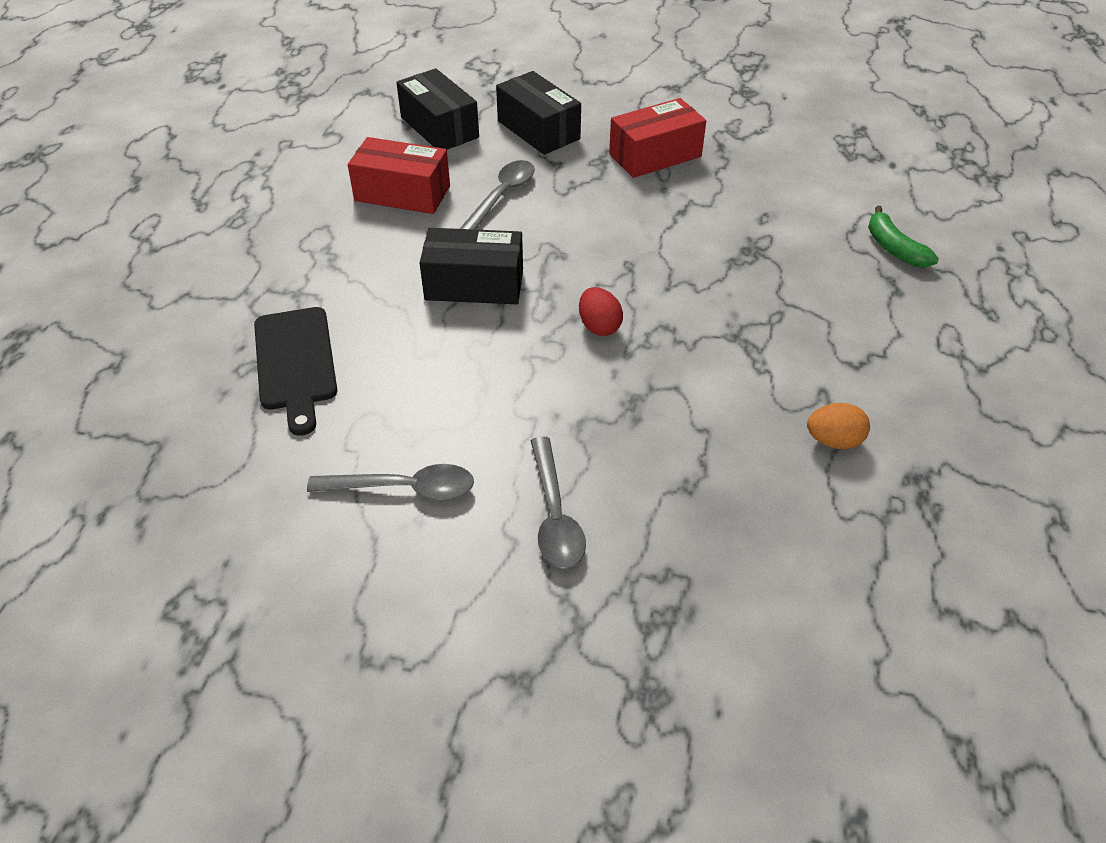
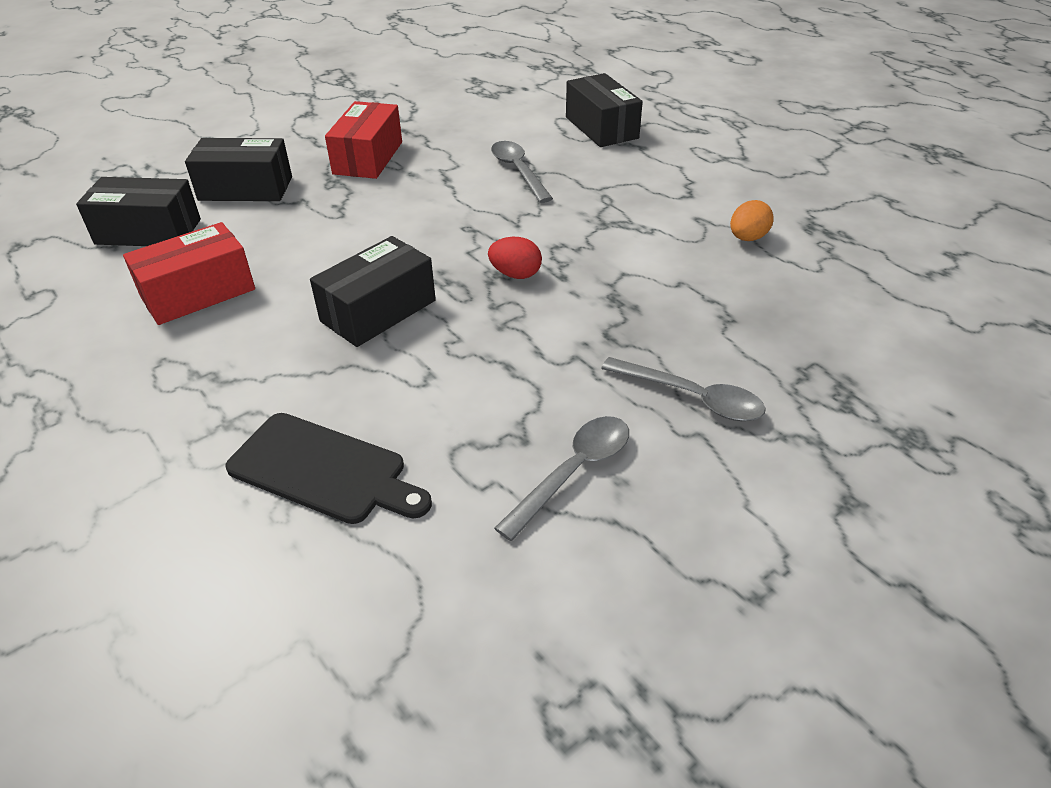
camera: 50 degrees left, 5 degrees down
(502, 196) = (294, 244): grey spoon -> grey spoon (518, 171)
(894, 248) = (601, 127): green banana -> black box

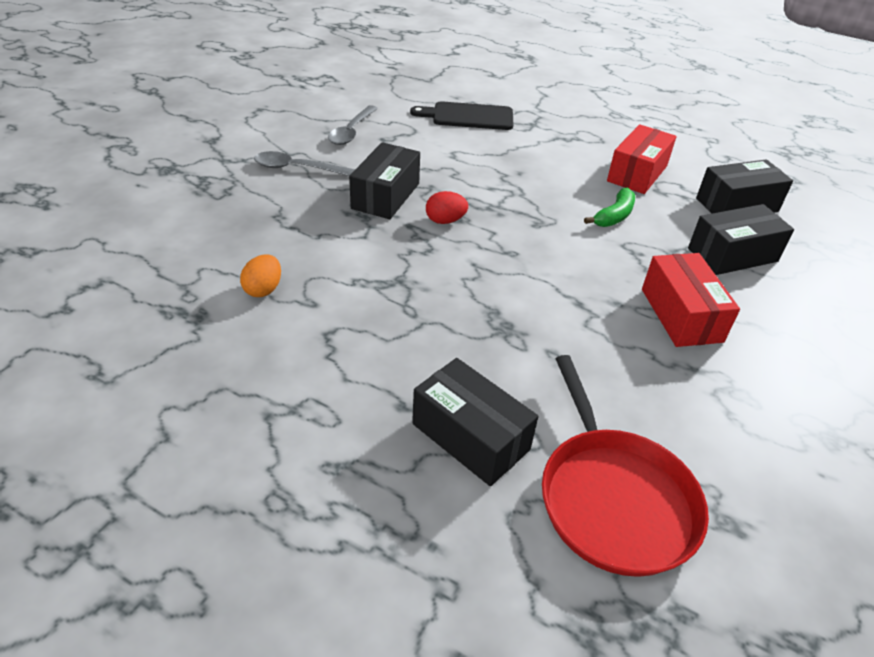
camera: 155 degrees right, 0 degrees up
(309, 245) = (614, 216): none -> green banana
(378, 311) = (515, 182): black box -> black box (386, 196)
(518, 171) = (518, 329): grey spoon -> none
(532, 95) = (613, 498): none -> red pan

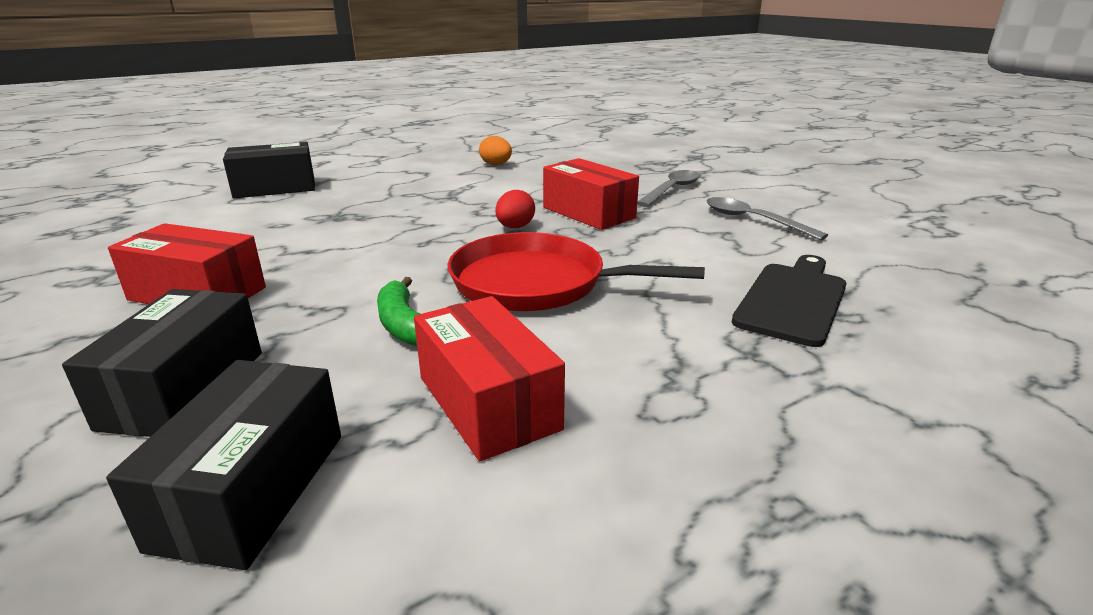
camera: 120 degrees right, 15 degrees down
(386, 196) = (588, 213): black box -> red box
(613, 498) = (155, 209): red pan -> red pan (536, 283)

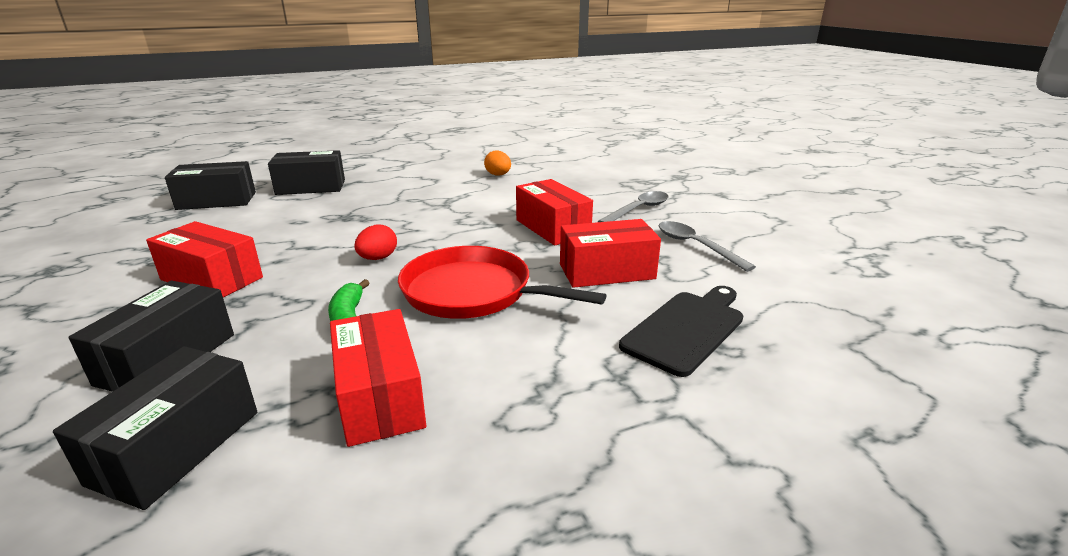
camera: 10 degrees right, 0 degrees up
(158, 209) = (217, 201): none -> black box
(515, 227) = (483, 237): red egg -> red egg (378, 258)
(674, 251) = (607, 271): none -> red box

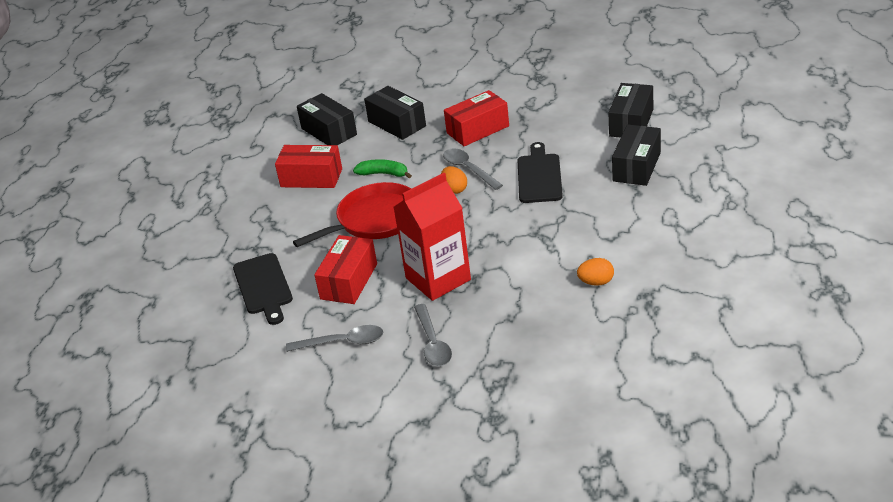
camera: 125 degrees right, 10 degrees up
(326, 260) = (469, 169): none -> grey spoon
(336, 221) = (539, 176): none -> black cutting board
(378, 258) = (454, 189): red egg -> orange egg
(552, 228) = (438, 279): red box -> red carton

